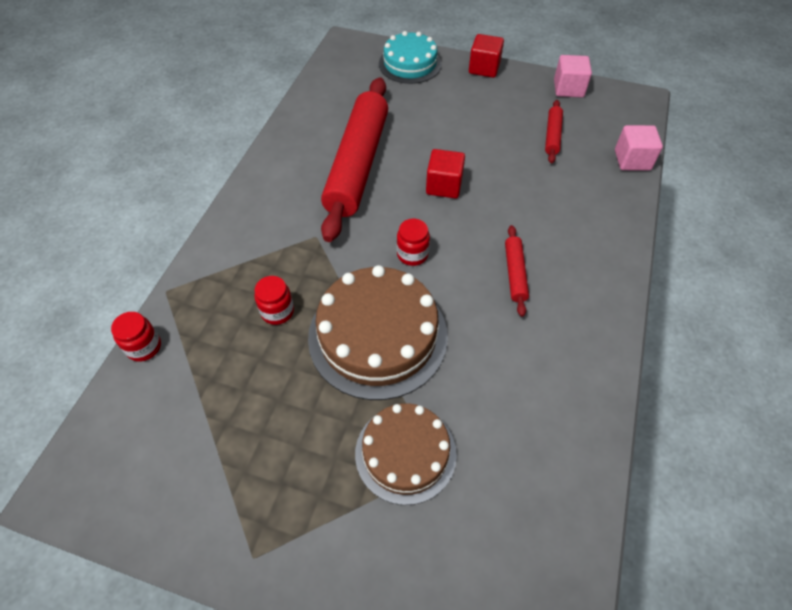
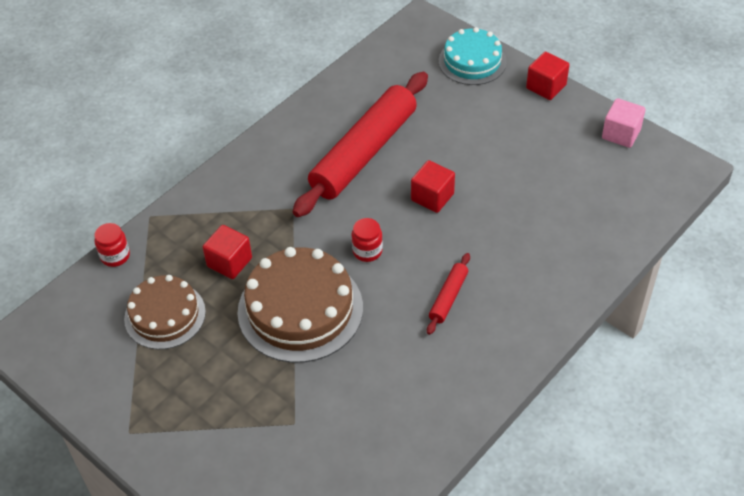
camera: 25 degrees right, 5 degrees down
(277, 311) = (229, 262): red jar -> red cube
(405, 453) = (273, 404): brown cake -> brown cake (165, 315)
(552, 136) = (570, 179): red rolling pin -> none
(632, 160) = (635, 228): pink cube -> none

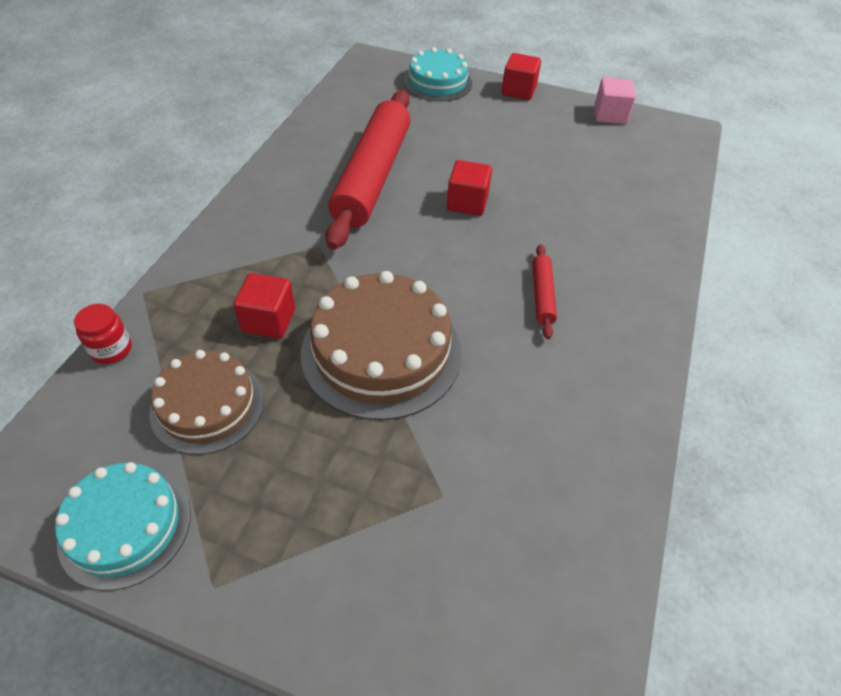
camera: 25 degrees left, 0 degrees up
(89, 380) = (125, 526): none -> turquoise cake
(367, 251) = (427, 270): red jar -> none

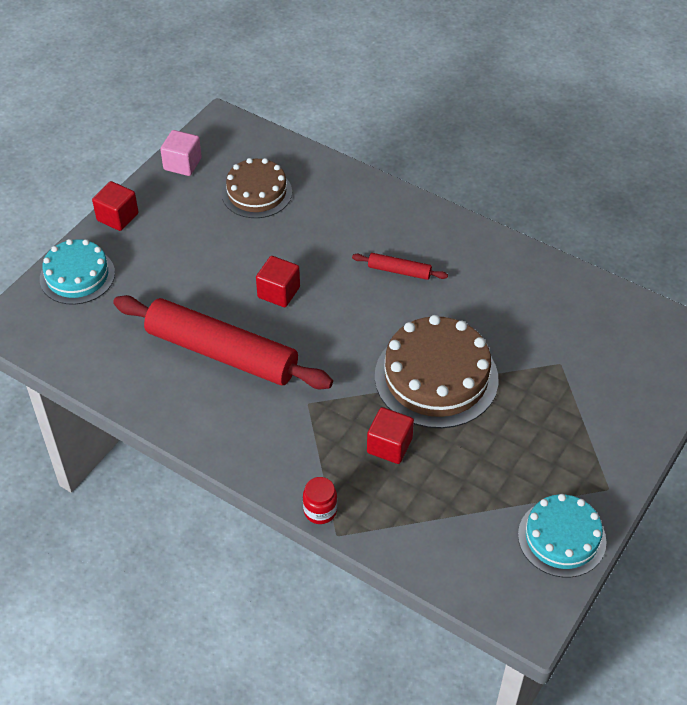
camera: 75 degrees left, 0 degrees up
(111, 349) = (400, 555): red jar -> red jar (320, 511)
(207, 405) = (468, 489): brown cake -> brown cake (257, 193)

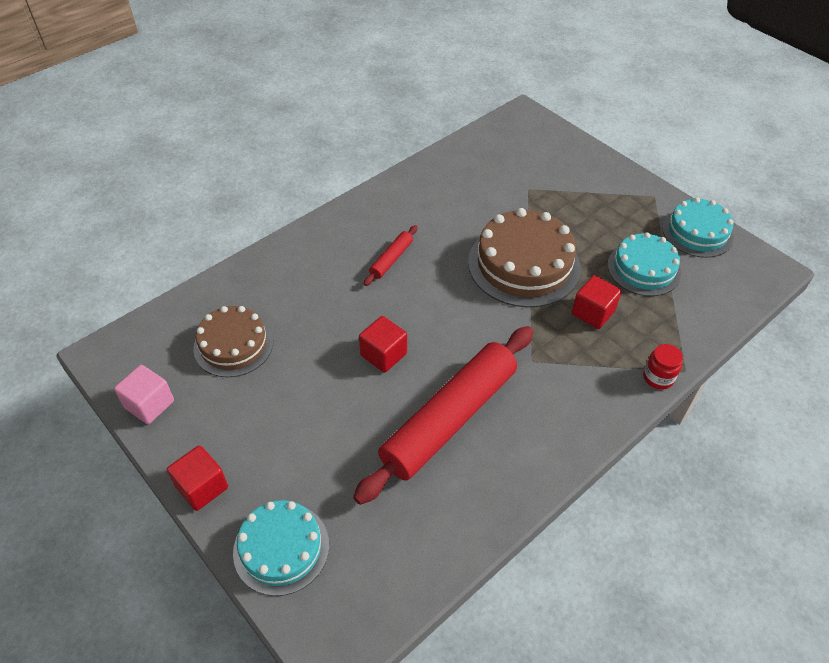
camera: 75 degrees left, 0 degrees up
(475, 487) = (643, 269): none -> turquoise cake

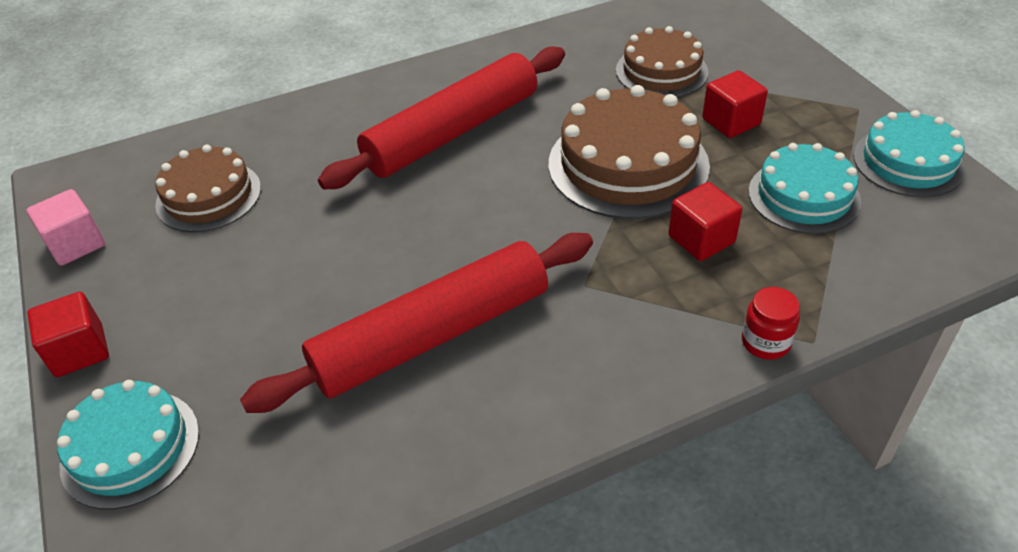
camera: 20 degrees right, 5 degrees down
(383, 354) = (385, 240): red cube -> red cube (731, 122)
(391, 259) = (452, 132): red rolling pin -> red rolling pin, size x2.36
(516, 186) = (661, 71): none -> brown cake

